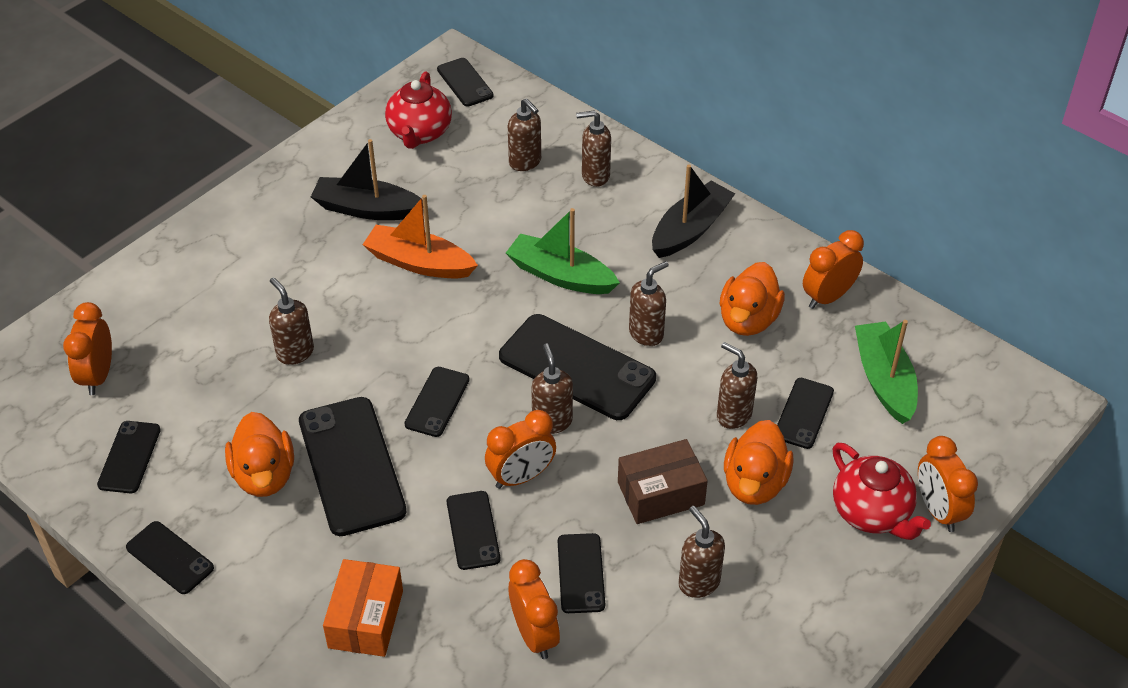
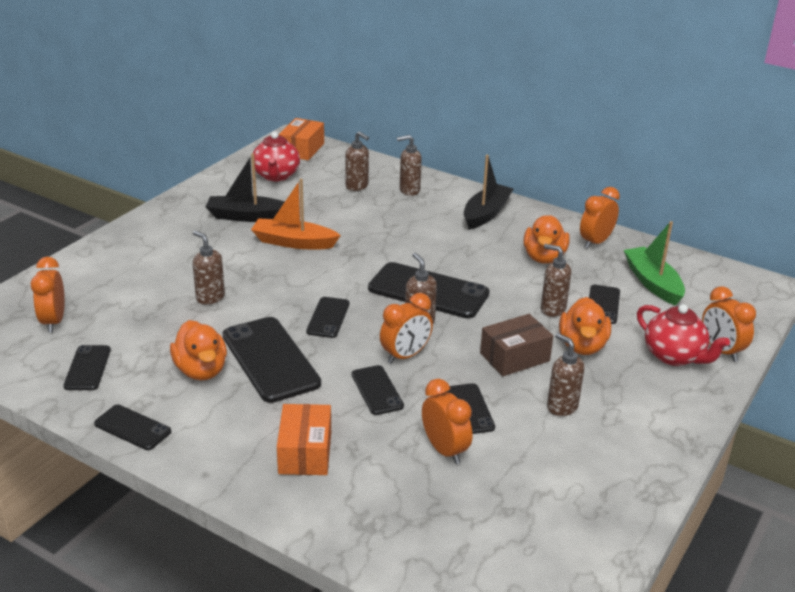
camera: 10 degrees left, 15 degrees down
(465, 82) = (302, 149): black phone -> orange box
(560, 275) = (400, 243): green boat -> none
(646, 334) = (473, 269): brown soap dispenser -> none

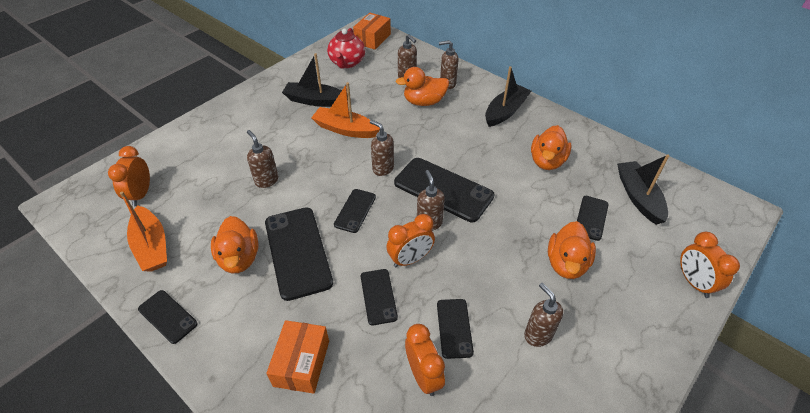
camera: 10 degrees right, 15 degrees up
(87, 368) = (152, 246): black phone -> orange boat
(384, 210) = (424, 102): none -> orange duck
(514, 357) = (504, 270): brown box -> none
(552, 309) = (546, 219): brown soap dispenser -> brown soap dispenser (383, 168)
(595, 242) = (593, 148): orange clock -> none
(652, 283) = (638, 197): green boat -> black boat
(674, 356) = (649, 284): red teapot -> none

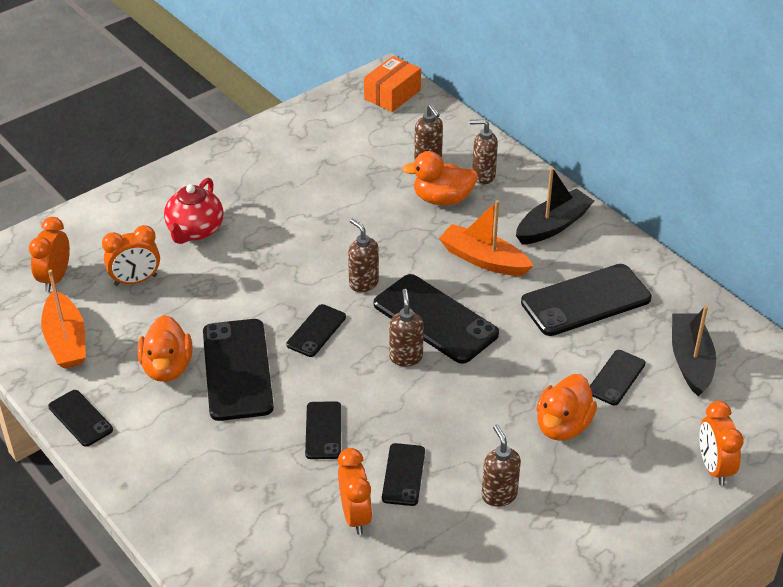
camera: 10 degrees right, 5 degrees down
(266, 180) = (211, 280): brown soap dispenser -> none
(301, 363) = (223, 484): orange box -> none
(315, 101) = (292, 180): black boat -> none
(345, 129) = (325, 225): orange boat -> orange boat (483, 259)
(347, 63) = (347, 129): red teapot -> red teapot (195, 231)
(410, 259) = (371, 395): orange clock -> orange clock (135, 280)
(547, 161) = (585, 300): orange duck -> black phone

